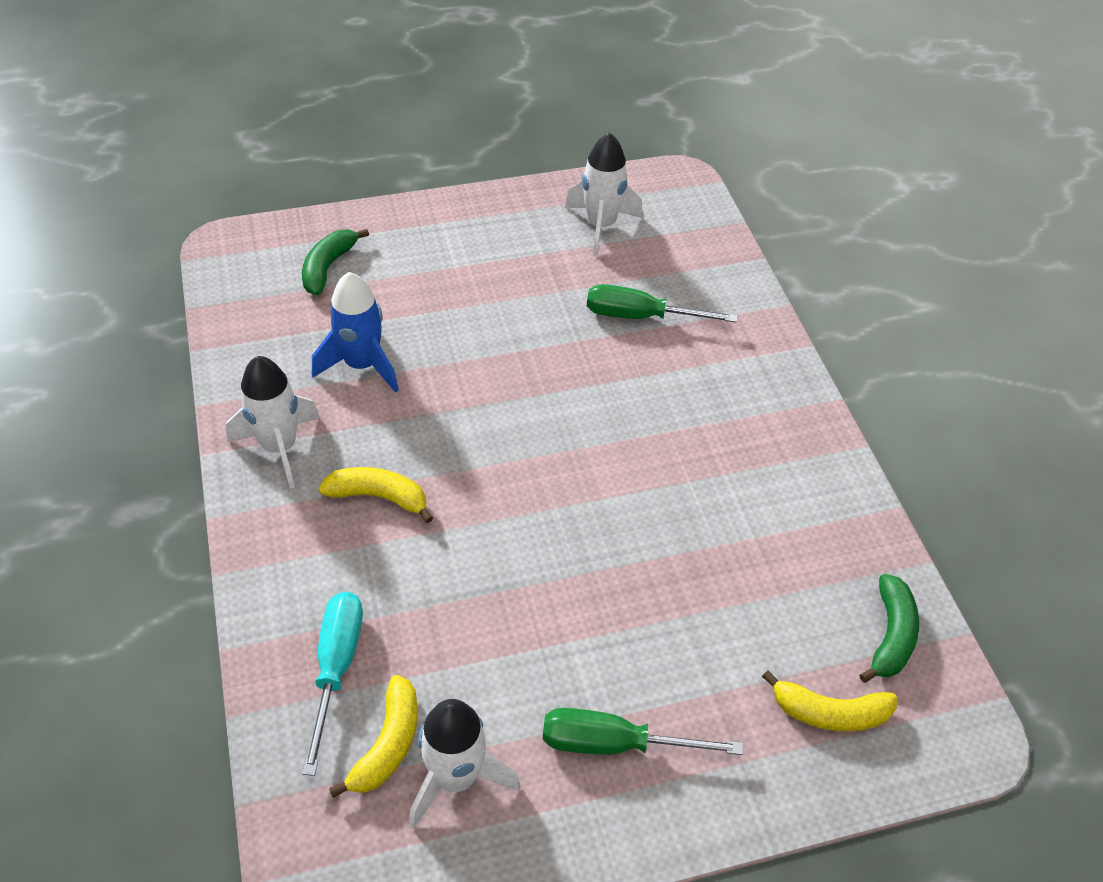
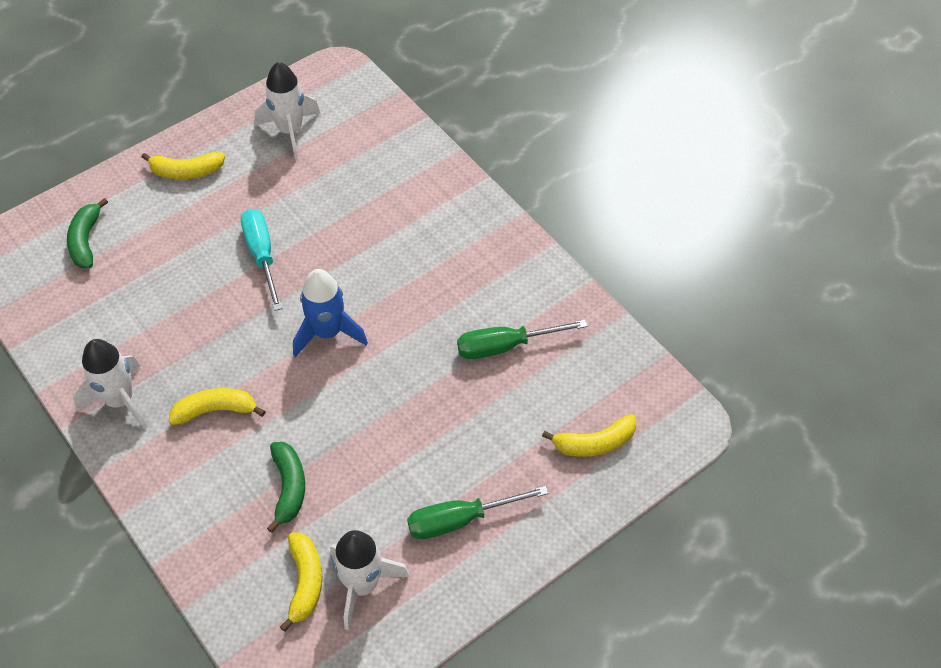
camera: 20 degrees left, 5 degrees up
(336, 668) = (243, 545): turquoise screwdriver -> turquoise screwdriver (262, 255)
(362, 365) = (153, 312): blue rocket -> blue rocket (327, 333)
(468, 232) = (186, 172): none -> yellow banana
(640, 316) = (352, 197): green screwdriver -> green screwdriver (505, 346)
(890, 635) = (616, 375): green banana -> green banana (289, 487)

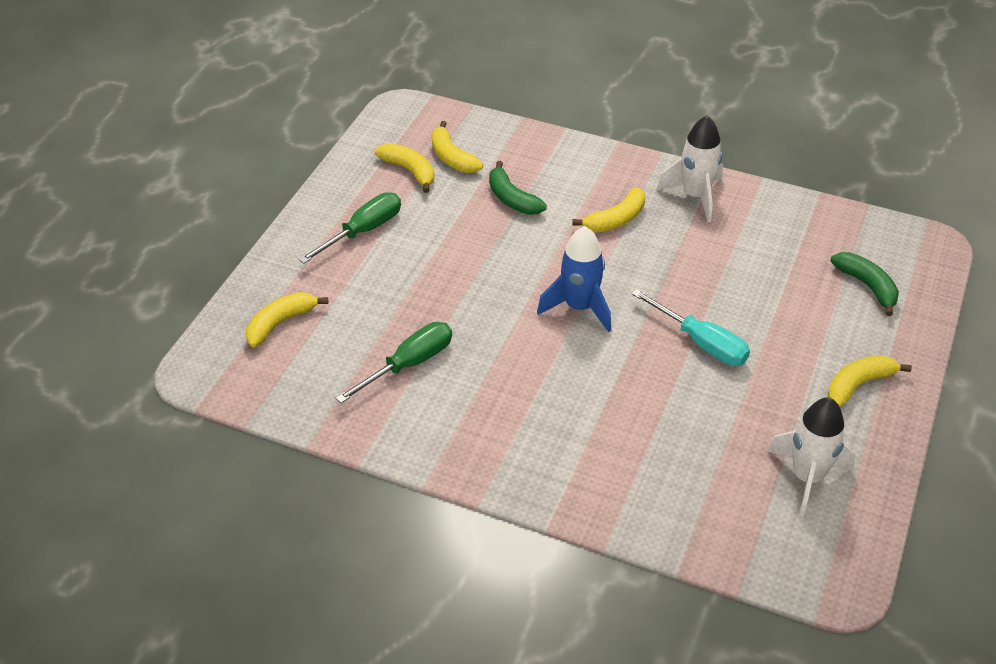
camera: 150 degrees right, 10 degrees down
(362, 585) = (409, 171): white rocket -> yellow banana

